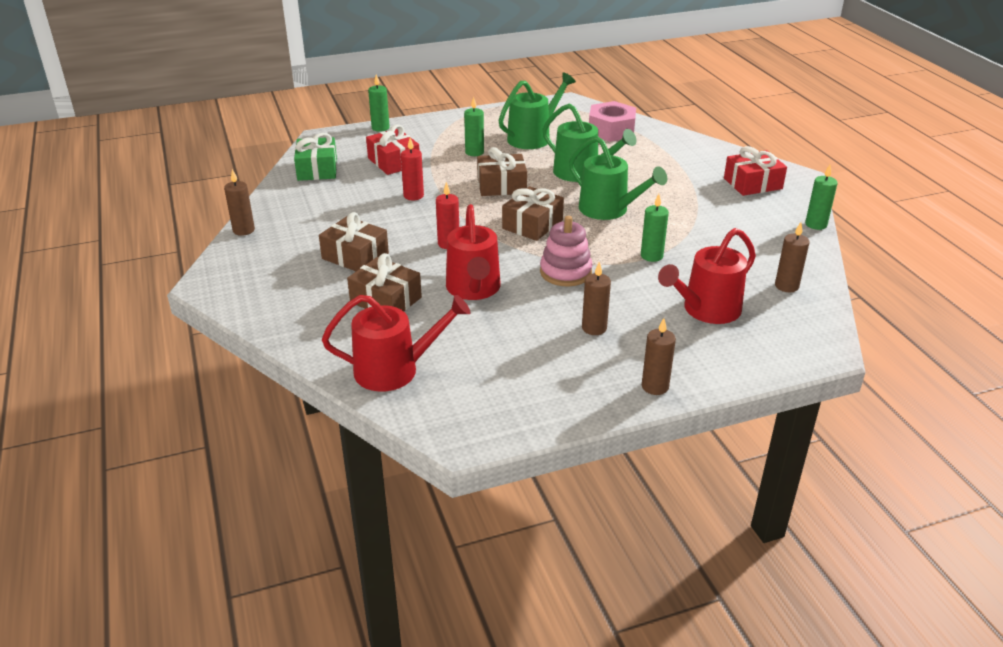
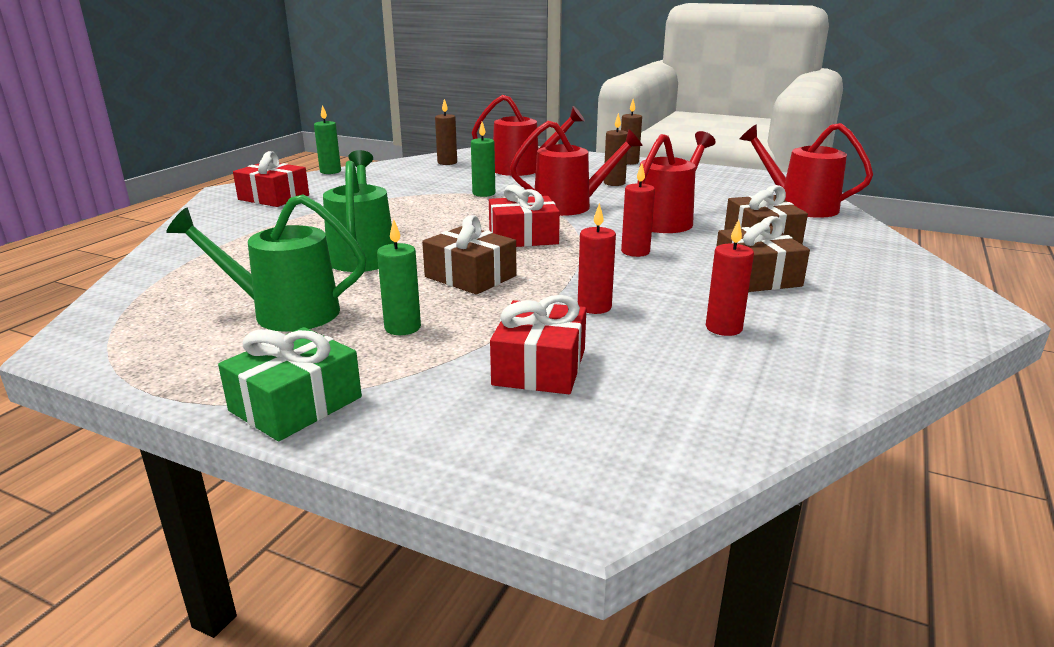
camera: 135 degrees left, 10 degrees down
(243, 230) = (906, 358): brown candle -> none
(317, 169) = (690, 414): green gift -> green gift (296, 404)
(340, 211) = (723, 328): none -> red candle
(380, 128) = (436, 459): green candle -> none
(532, 224) = (523, 237): brown gift -> red gift
(565, 272) = (570, 206): pink stacking toy -> red watering can
(608, 210) = (431, 223): green watering can -> none
(611, 130) = (190, 280): pink nut -> none

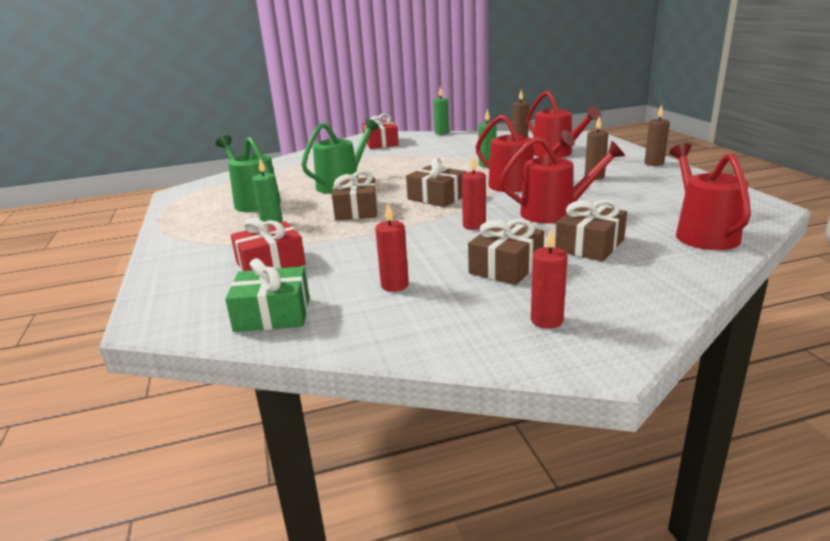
camera: 50 degrees right, 0 degrees up
(296, 404) = (174, 239): green gift -> green gift (273, 314)
(523, 237) = (437, 197): red gift -> brown gift
(594, 307) = (366, 247): red candle -> red candle (546, 320)

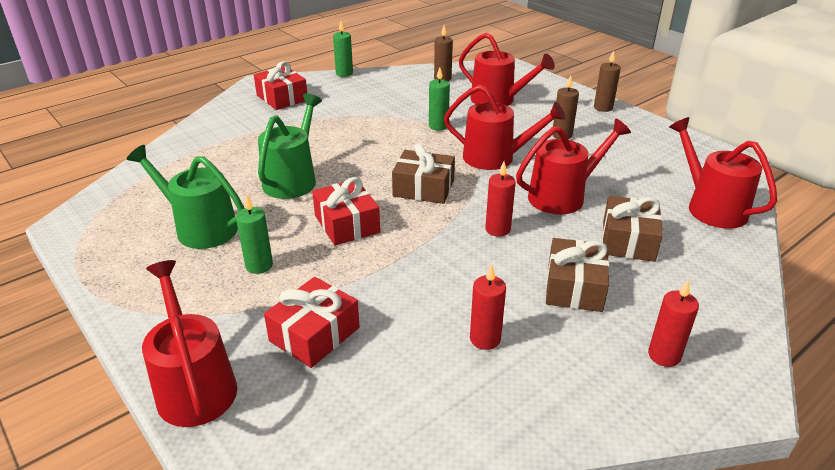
camera: 25 degrees left, 10 degrees up
(166, 276) = (194, 386): none -> red watering can
(273, 314) = (386, 416): green gift -> none
(356, 210) = (347, 224): brown gift -> red gift

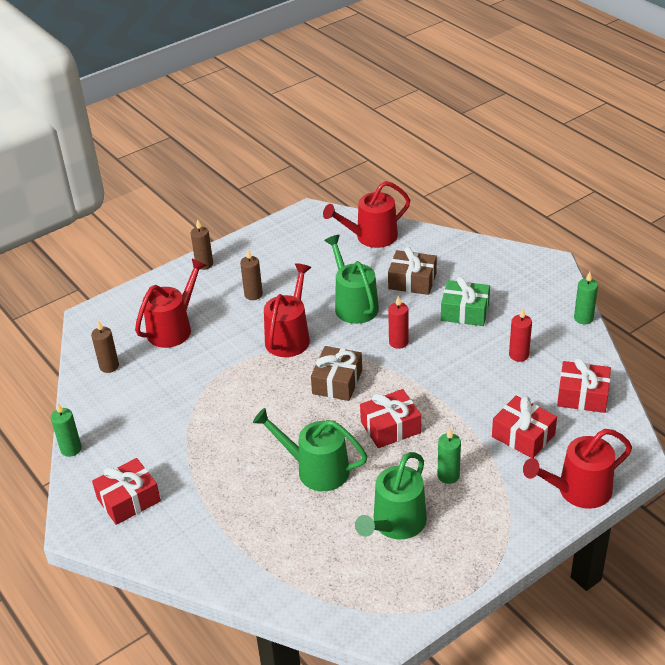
camera: 85 degrees left, 5 degrees up
(392, 409) = (582, 396): none -> red gift
(438, 126) = (222, 371): green candle -> green candle (583, 318)
(562, 196) = (354, 305): red watering can -> green watering can
(574, 287) = (465, 312): brown gift -> green gift
(664, 355) = (524, 285): red candle -> none

